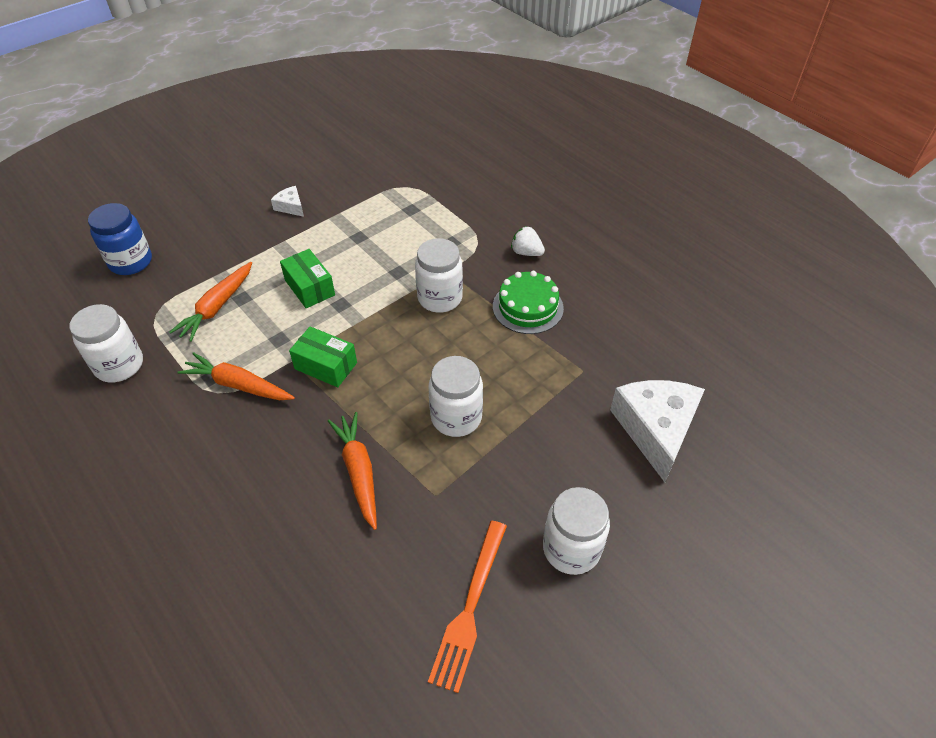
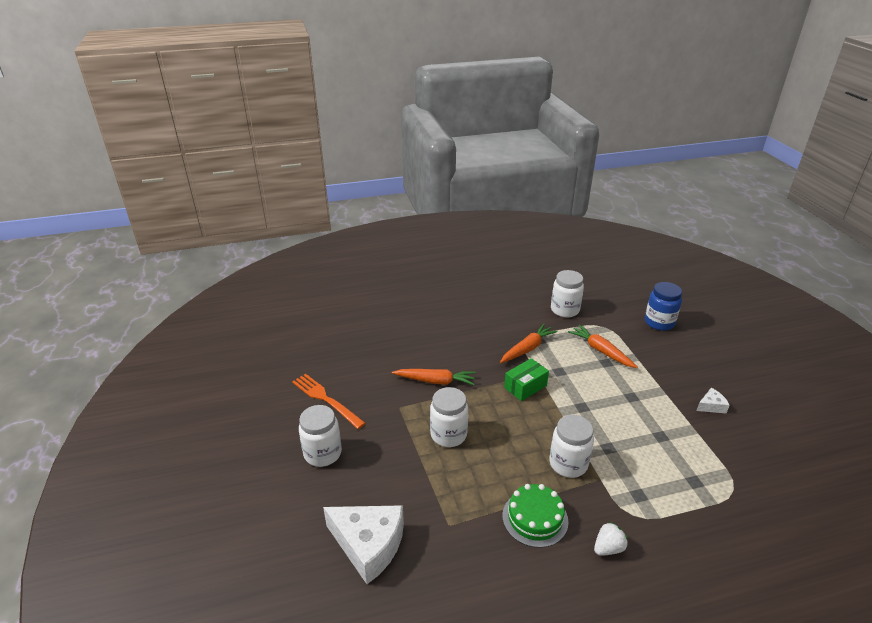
camera: 115 degrees right, 15 degrees down
(310, 287) = (606, 395): green box -> none

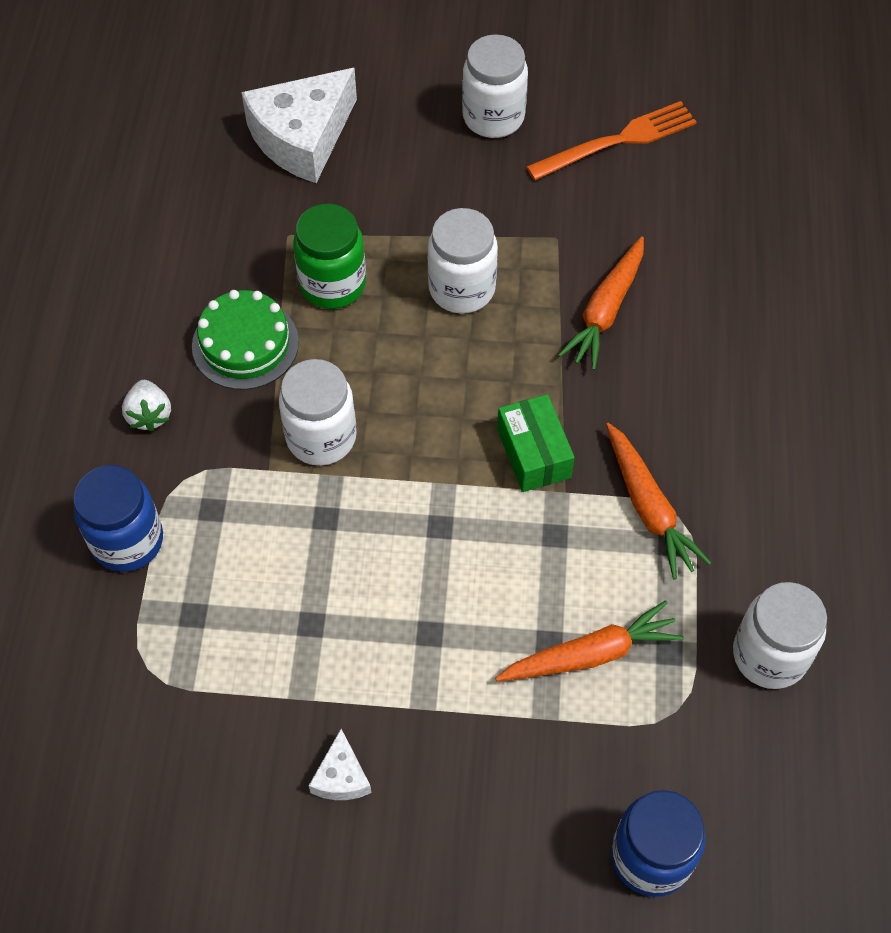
camera: 110 degrees right, 25 degrees up
(473, 490) = (332, 284): none -> green jar
(683, 526) = (127, 541): none -> blue jar

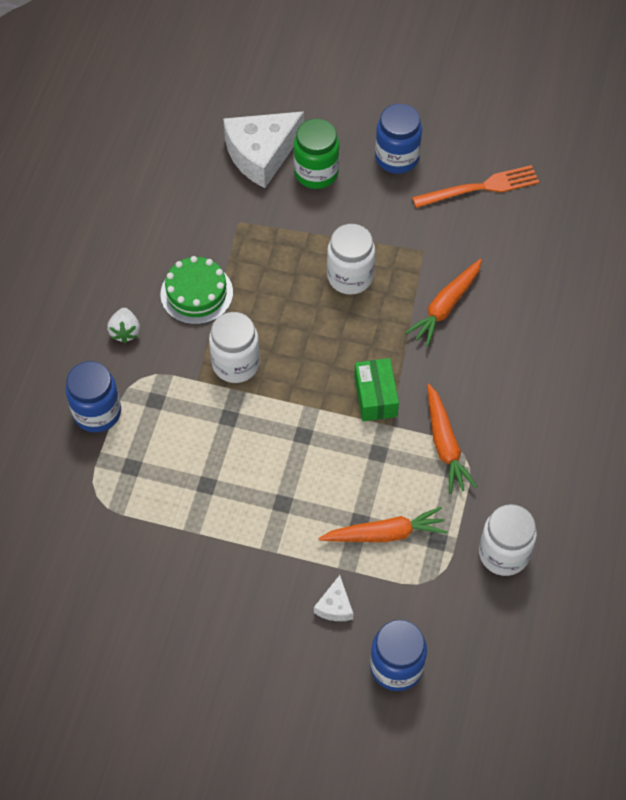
camera: 10 degrees right, 0 degrees up
(332, 284) = (263, 261): green jar -> green jar (316, 173)
(341, 777) = (208, 584): white cheese -> white cheese (335, 606)
(493, 117) = (397, 158): white jar -> blue jar

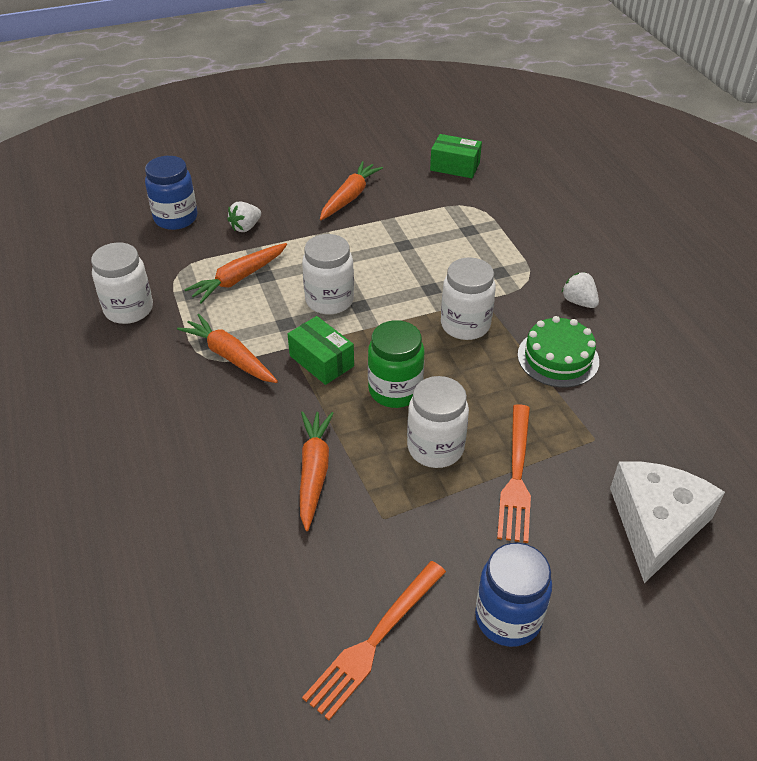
camera: 145 degrees right, 15 degrees down
(55, 569) = (455, 166): none -> green box
(97, 412) = (532, 246): blue jar -> none
(201, 588) = (349, 197): none -> orange carrot
(315, 228) = (516, 476): none -> orange fork
(316, 173) = (577, 539): green jar -> green jar (395, 390)
(323, 457) = (329, 300): none -> white jar
(335, 606) = (245, 227): white cheese -> white strawberry

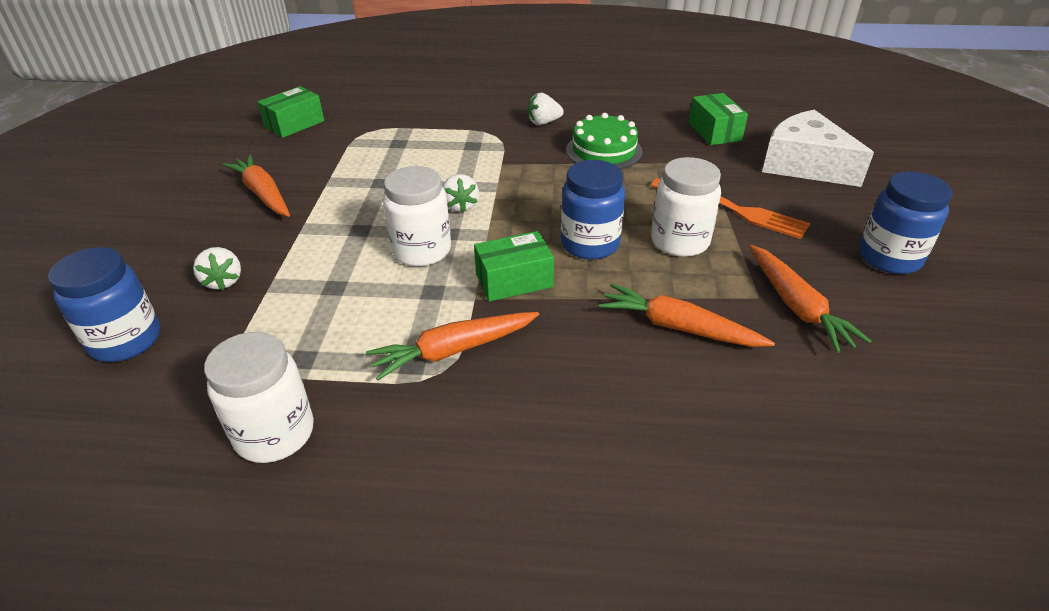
camera: 65 degrees left, 5 degrees down
(238, 279) = (316, 310): orange carrot -> orange carrot (797, 306)
(374, 641) = (910, 342): orange fork -> none
(395, 390) = (590, 244): green jar -> blue jar
(401, 298) = (460, 206): none -> white strawberry
(465, 325) = (528, 181): white jar -> none
(670, 433) = (714, 131): none -> green box

